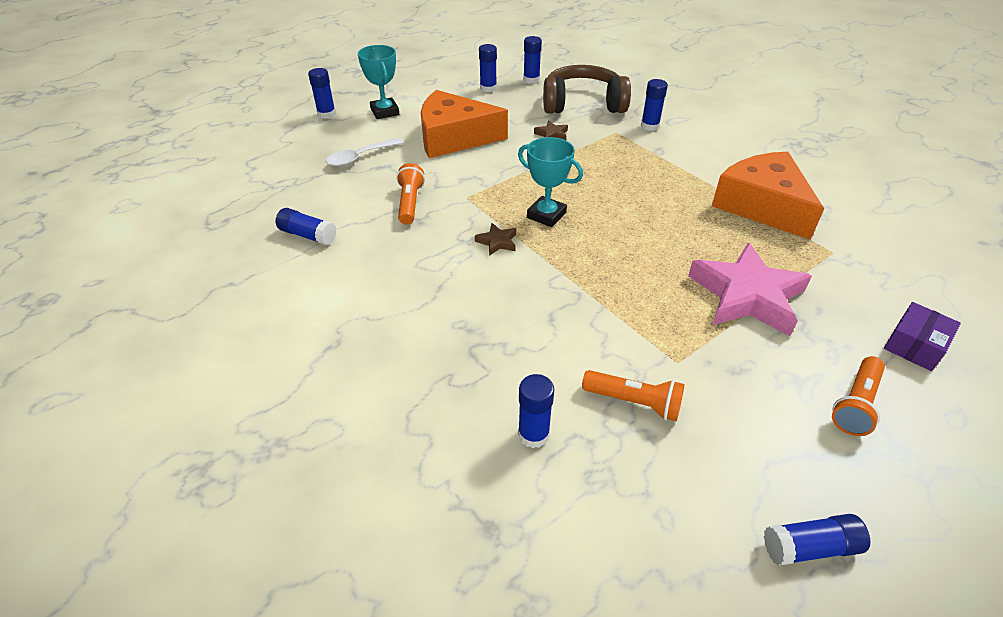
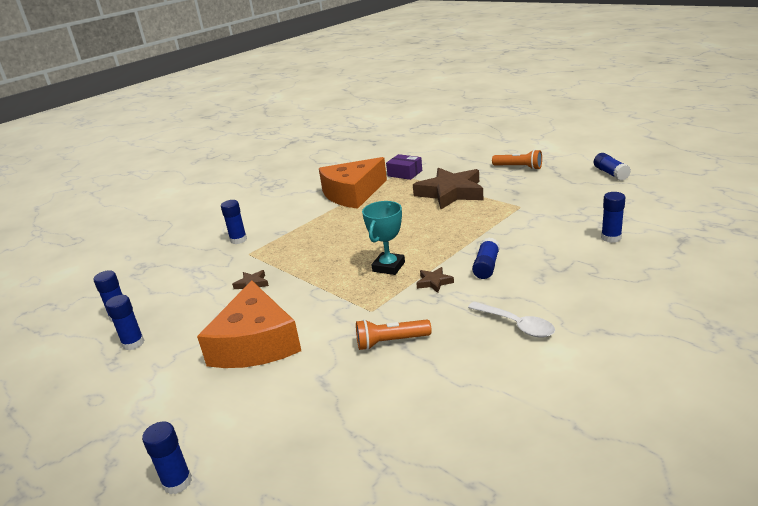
camera: 95 degrees left, 15 degrees down
(308, 235) = (471, 396): blue glue stick -> blue glue stick (486, 266)
(360, 157) = (303, 406): white spoon -> white spoon (516, 325)
(384, 112) = (181, 418): turquoise trophy -> none
(583, 104) = (189, 276): brown headphones -> none
(634, 402) = (561, 214): orange flashlight -> none
(746, 296) = (451, 193): pink star -> brown star
(914, 345) = (467, 157): purple box -> purple box (405, 173)

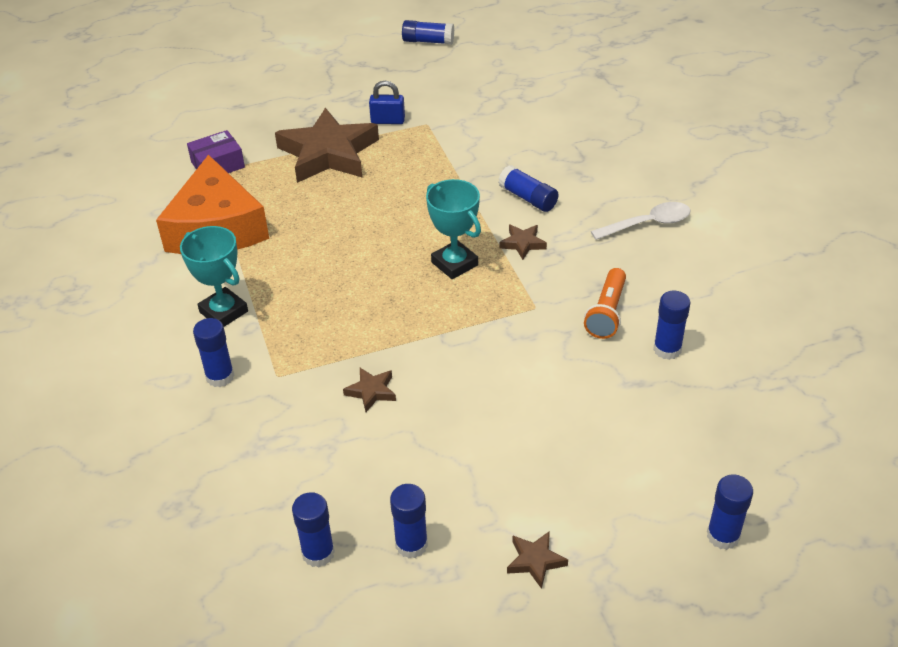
camera: 65 degrees left, 15 degrees up
(130, 395) = (535, 561): none -> brown star
(255, 343) = (517, 420): orange cheese -> none
(288, 221) = (224, 312): none -> turquoise trophy
(506, 195) = (388, 121): none -> blue padlock
(518, 167) = (329, 83): orange flashlight -> none
(611, 238) = (556, 105): blue glue stick -> blue glue stick (667, 349)

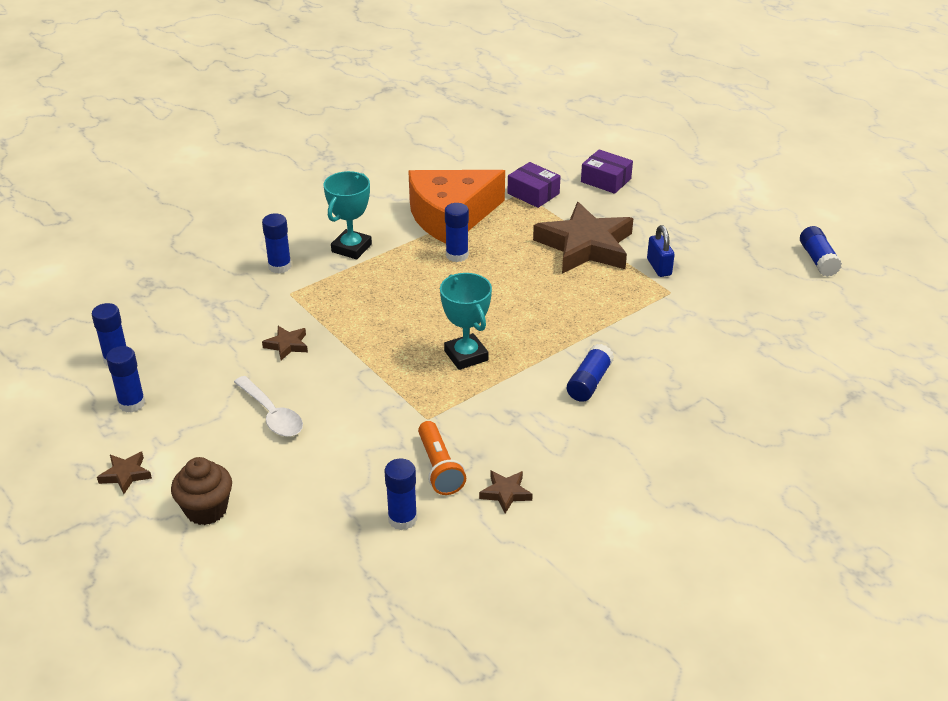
camera: 70 degrees right, 5 degrees down
(230, 116) = (606, 180): none -> purple box
(454, 264) = (466, 355): turquoise trophy -> turquoise trophy turned 60 degrees counterclockwise
(523, 244) = (516, 392): brown star -> brown star (505, 493)
(607, 313) = (439, 468): orange flashlight -> orange flashlight turned 105 degrees counterclockwise
(613, 494) = (206, 510): none -> brown cupcake
(648, 224) = (593, 476): white spoon -> white spoon (272, 415)
(723, 536) = (171, 590): blue glue stick -> blue glue stick (457, 255)

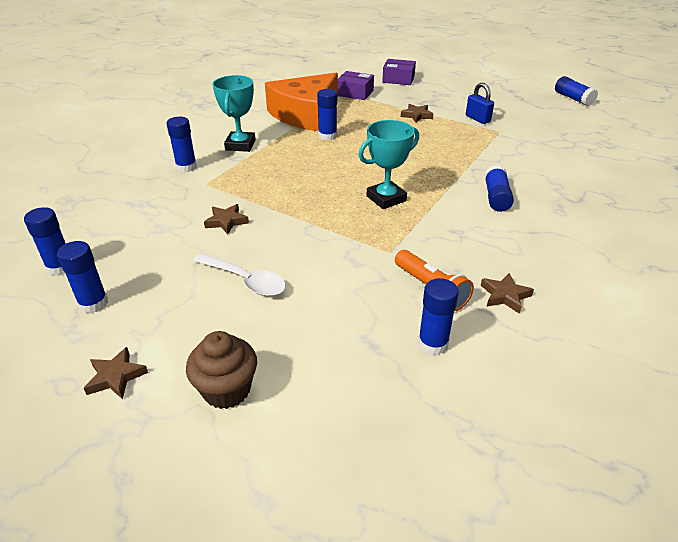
camera: 20 degrees left, 0 degrees up
(466, 355) = (386, 198): turquoise trophy -> turquoise trophy turned 75 degrees counterclockwise
(585, 246) = (417, 115): brown star -> brown star, size x0.41

